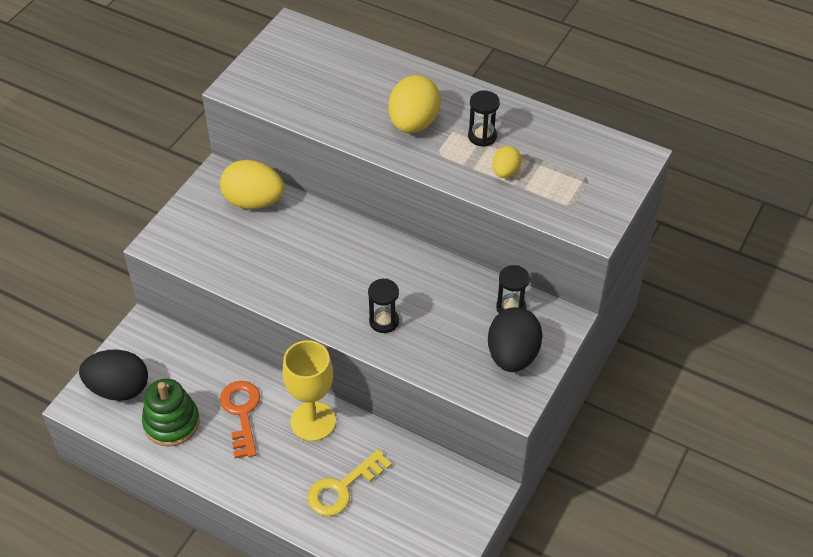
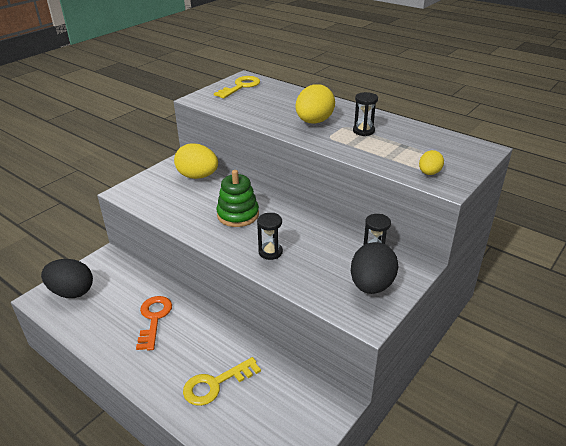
camera: 10 degrees right, 15 degrees down
(171, 422) = (99, 319): green stacking toy -> green stacking toy (238, 215)
(292, 52) = (240, 87): none -> yellow key
(313, 421) = (206, 331): yellow goblet -> none
(505, 172) = (378, 150): yellow egg -> yellow egg (429, 173)

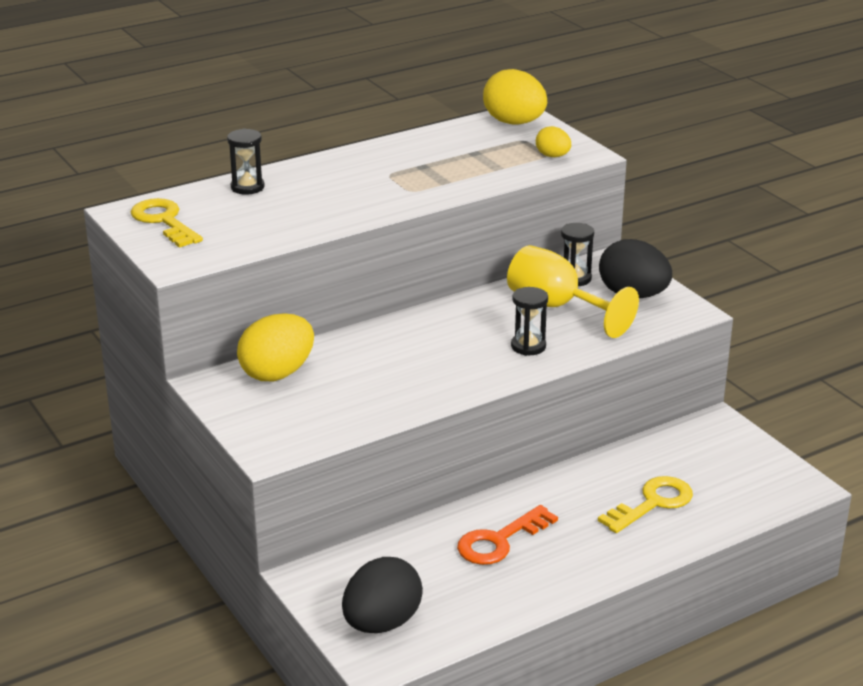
camera: 70 degrees left, 5 degrees down
(154, 319) = (500, 541): orange key -> orange key turned 60 degrees counterclockwise
(216, 384) = (652, 503): yellow key -> yellow key turned 120 degrees counterclockwise
(238, 215) = (421, 355): green stacking toy -> none
(314, 122) = (356, 191): yellow egg -> yellow egg (514, 123)
(328, 253) = (557, 307): none -> yellow goblet
(363, 131) = (414, 166): black hourglass -> black hourglass (247, 187)

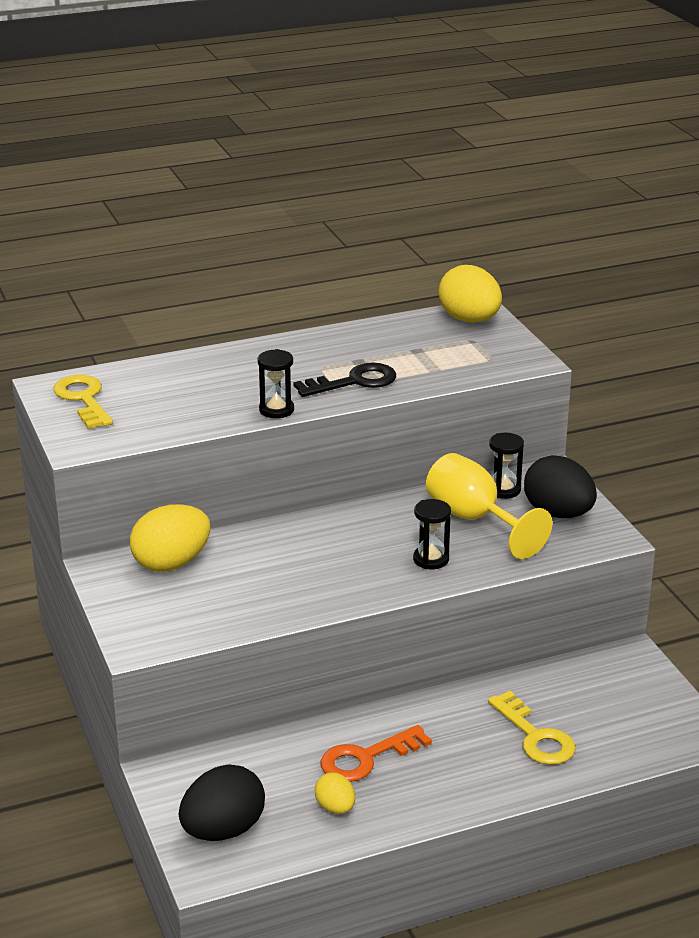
camera: 10 degrees right, 0 degrees up
(247, 187) = (176, 369): black hourglass -> black hourglass (276, 410)
(425, 185) = (354, 382): none -> black key
(553, 156) = (495, 360): yellow egg -> yellow egg (335, 808)
(652, 503) = (535, 736): yellow key -> yellow key turned 90 degrees clockwise

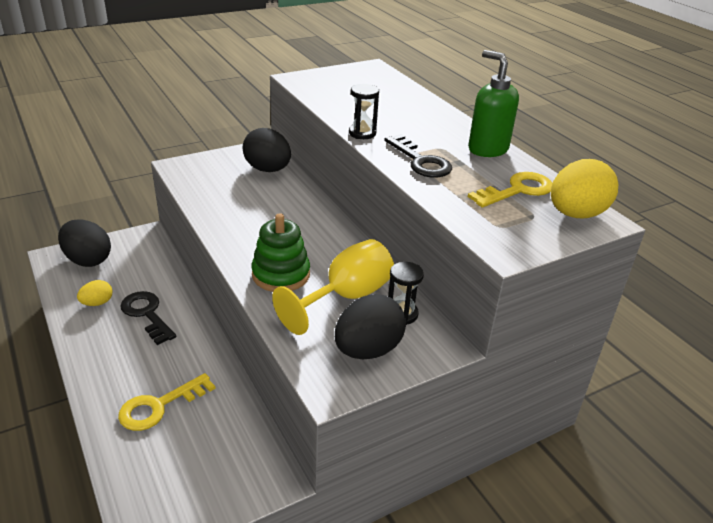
camera: 80 degrees right, 5 degrees up
(83, 399) = (357, 76): yellow key -> yellow key (517, 190)
(171, 563) = (268, 170): yellow egg -> black egg
(329, 341) = (487, 149): none -> green soap dispenser
(366, 758) = (147, 314): orange key -> black key
(431, 559) = (281, 274): black hourglass -> green stacking toy

